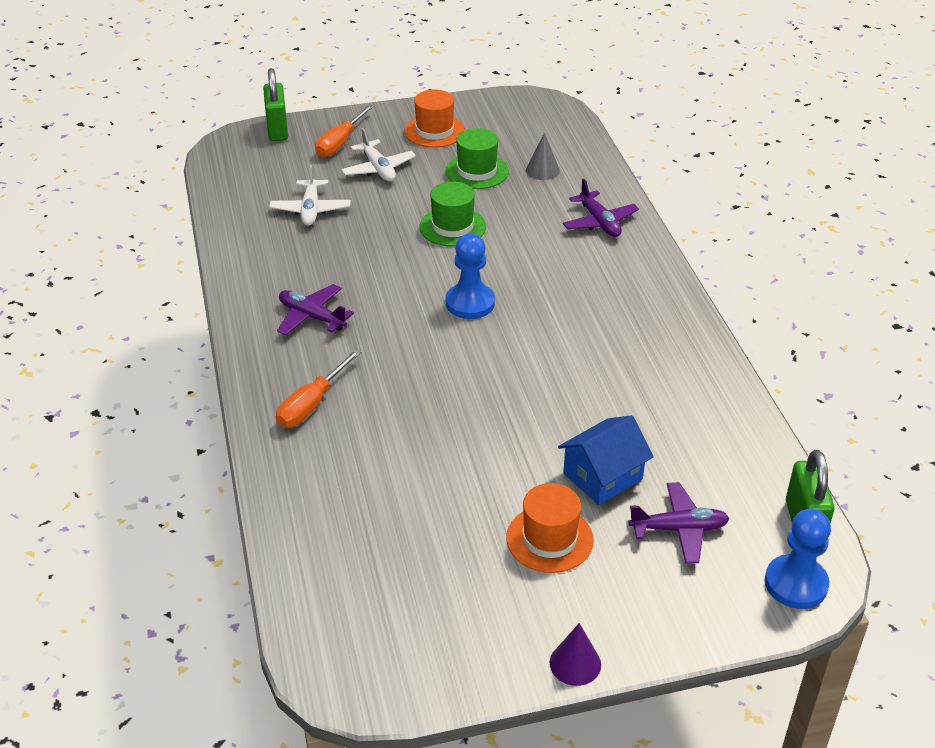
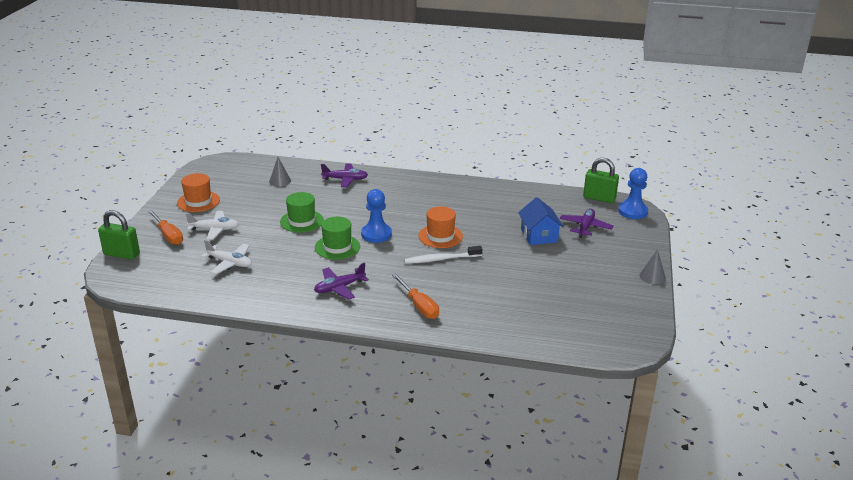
camera: 65 degrees left, 10 degrees down
(448, 387) = (441, 259): none -> white toothbrush
(477, 171) = (257, 200): green hat -> green hat (337, 247)
(549, 539) = (571, 261): orange hat -> orange hat (440, 236)
(575, 663) = (652, 277): purple cone -> grey cone

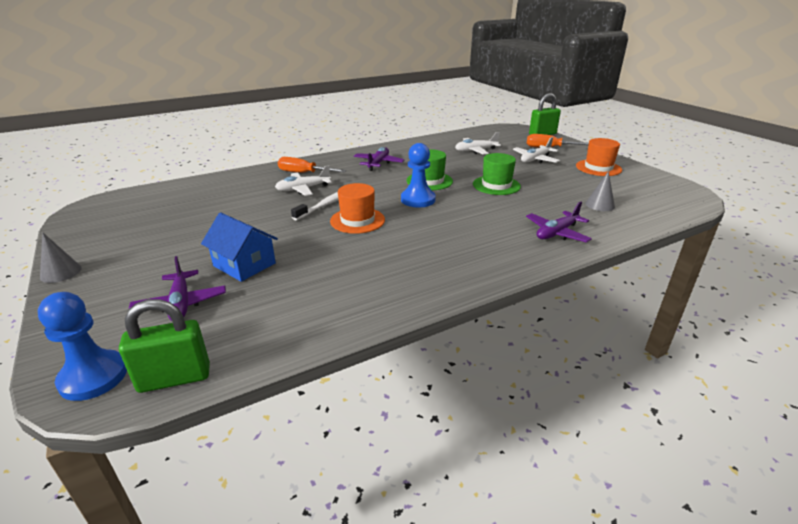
camera: 140 degrees right, 0 degrees up
(442, 284) = (303, 189): none -> white plane

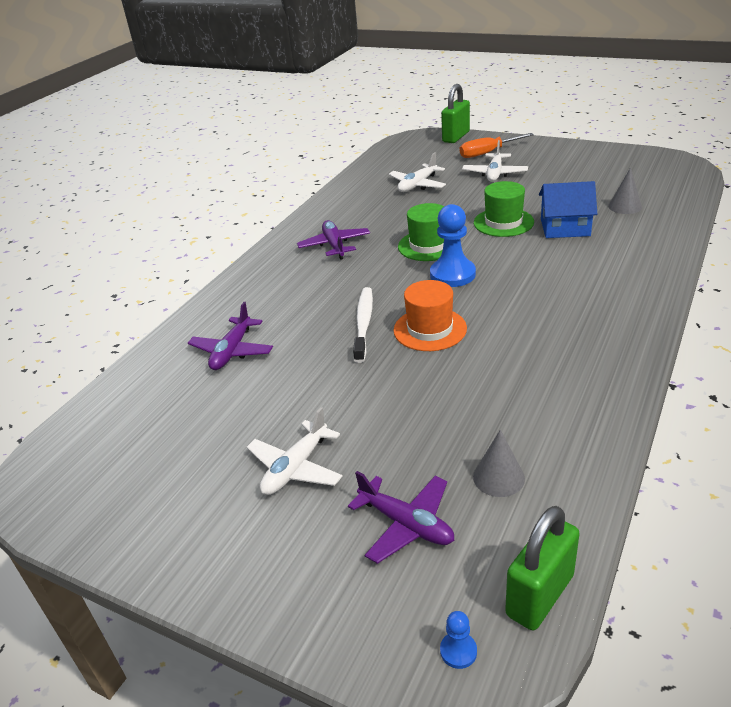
camera: 30 degrees left, 5 degrees up
(61, 272) = (180, 581): grey cone -> grey cone (498, 477)
(93, 377) = (458, 651): blue pawn -> blue pawn, size x0.46
(244, 264) = (396, 443): blue house -> blue house (565, 227)
(303, 189) = (300, 318): white plane -> white plane (296, 468)
(304, 173) = (263, 297): orange screwdriver -> none
(557, 233) = (632, 255): purple plane -> purple plane (232, 351)
(598, 168) = (566, 162): orange hat -> none

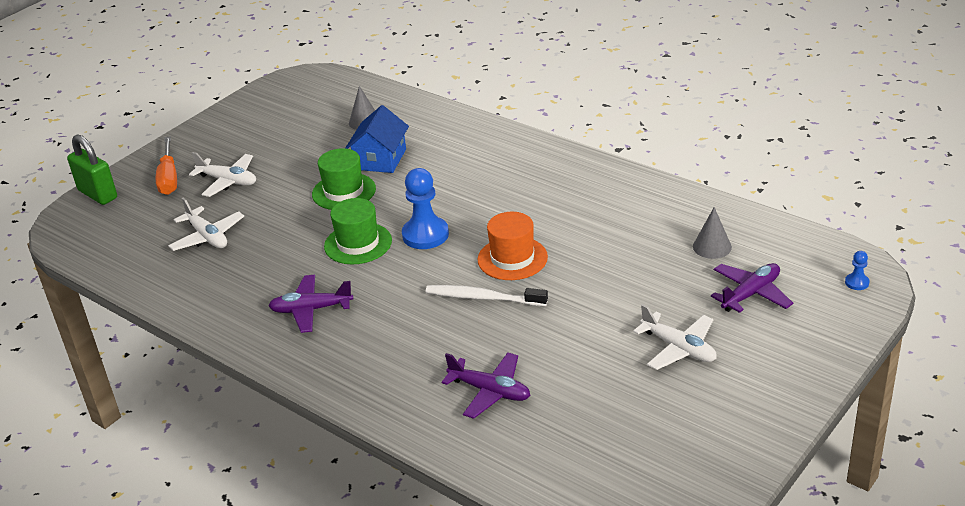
camera: 80 degrees left, 0 degrees up
(540, 595) = (817, 245): green padlock -> none

